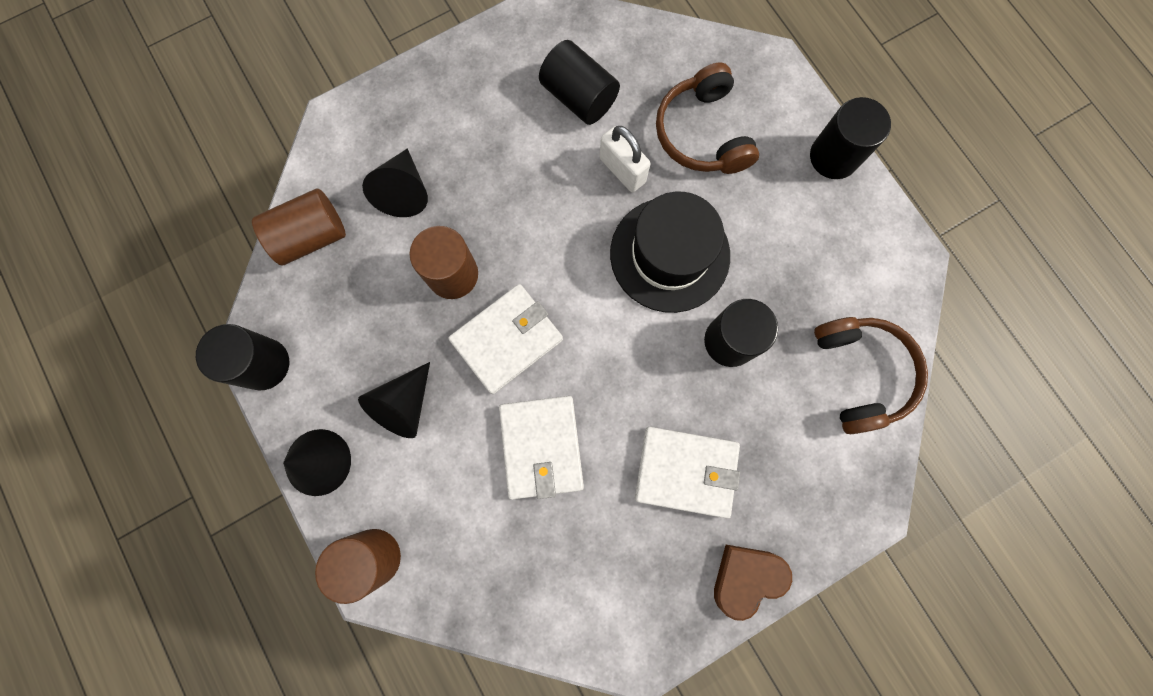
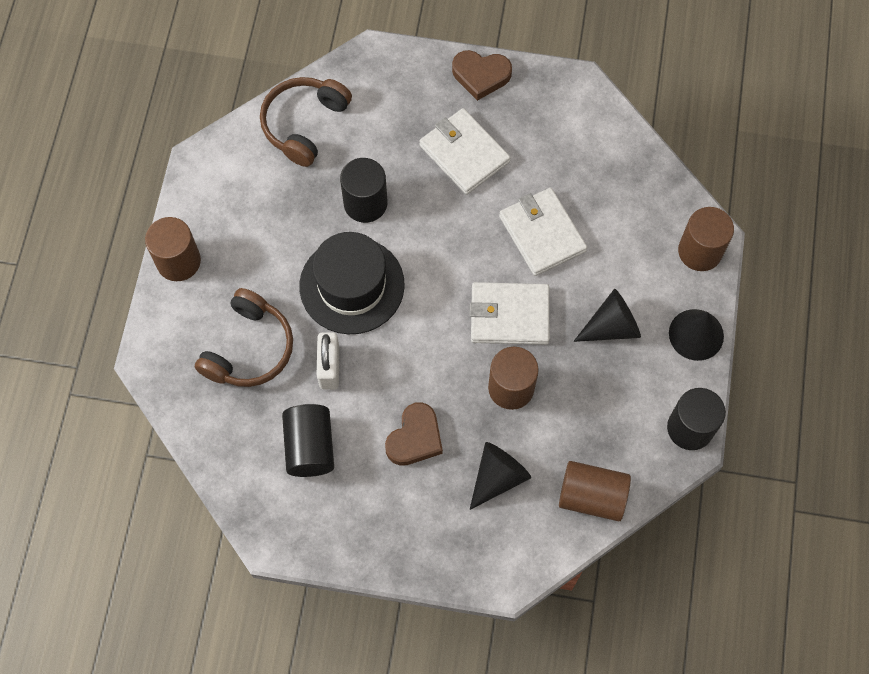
camera: 140 degrees left, 10 degrees down
(500, 169) = (415, 438): none -> brown heart
(541, 447) = (542, 234): white wallet -> white wallet turned 60 degrees counterclockwise
(833, 157) = (178, 261): black cylinder -> brown cylinder

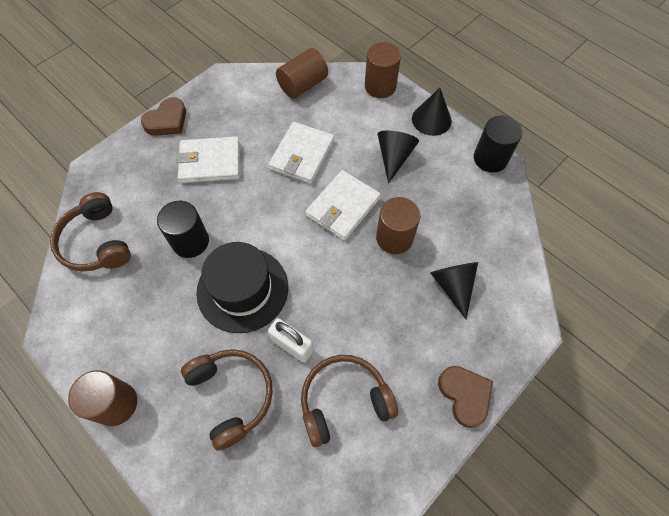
camera: 55 degrees left, 5 degrees down
(310, 447) = (344, 401): black cylinder -> brown headphones
(415, 438) = (388, 321): brown heart -> brown heart (464, 395)
(542, 234) = (302, 155): white wallet -> white wallet turned 75 degrees counterclockwise
(591, 496) = (502, 239): brown cylinder -> brown cylinder (303, 85)

